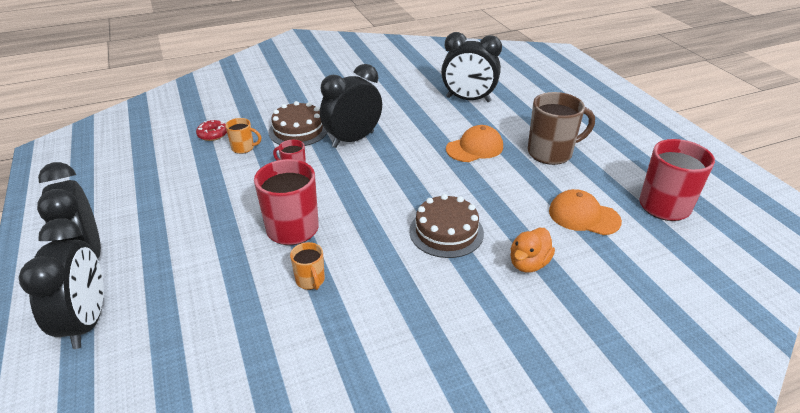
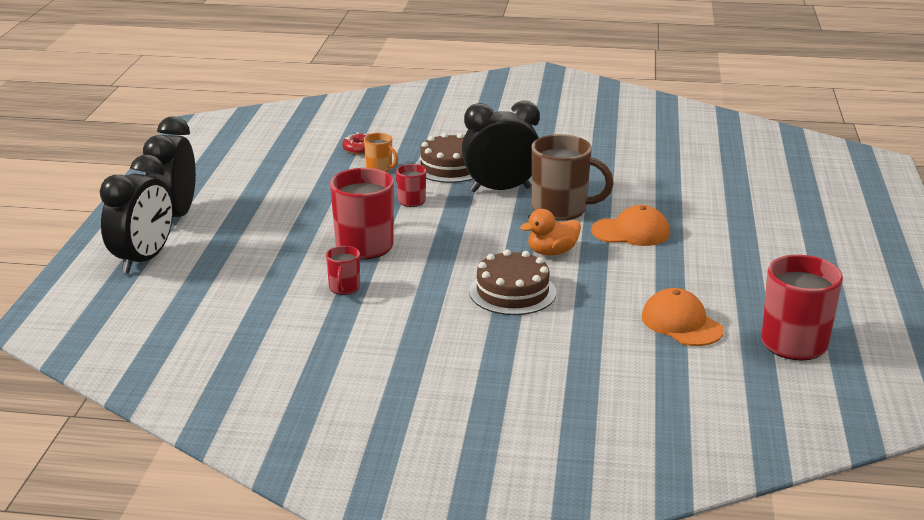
camera: 30 degrees right, 10 degrees down
(310, 280) = (344, 288): orange mug -> red mug
(468, 99) = (681, 184): black clock -> none
(528, 263) = (568, 340): orange duck -> orange duck (552, 252)
(551, 153) = (719, 260): brown mug -> brown mug (561, 210)

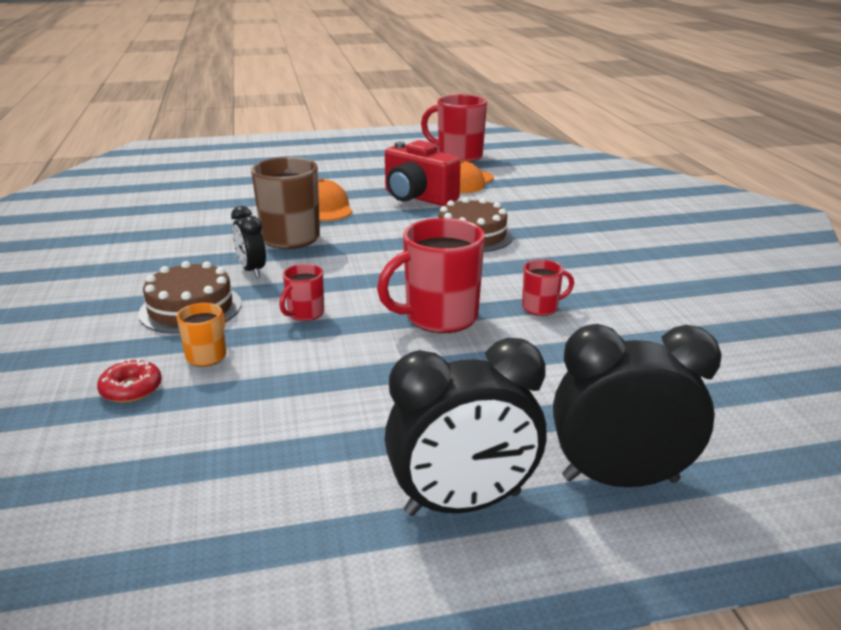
camera: 110 degrees left, 0 degrees up
(500, 189) = (252, 270): black clock -> black clock, size x0.56
(552, 252) = (385, 230): orange duck -> none
(638, 284) = (417, 197): none -> red camera

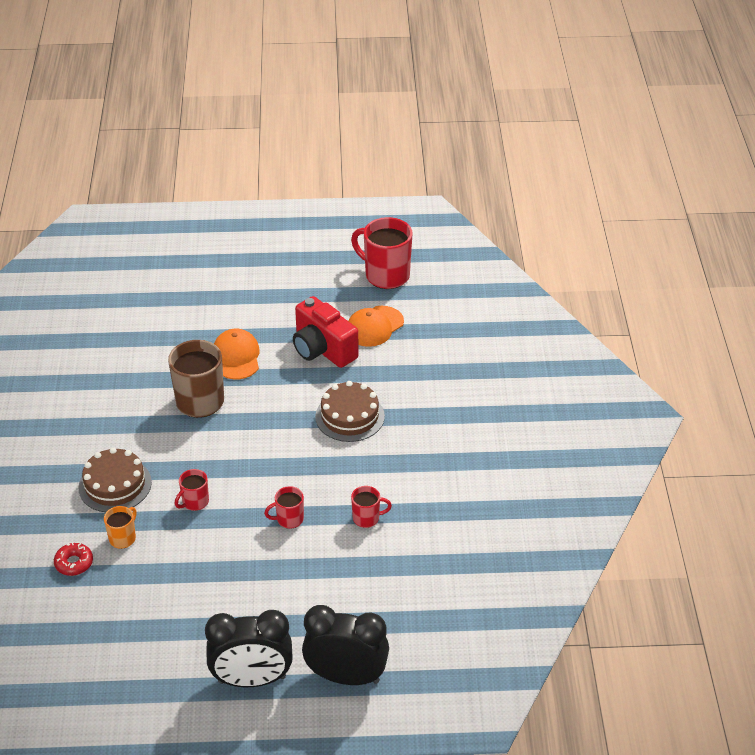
camera: 10 degrees right, 15 degrees up
(252, 270) = (163, 443): black clock -> none
(439, 317) = (289, 519): red mug -> red mug, size x0.51

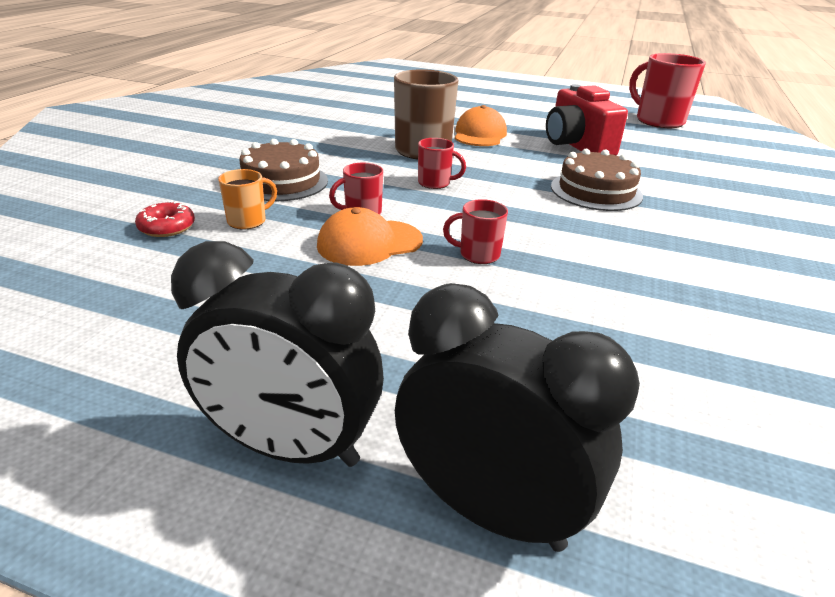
camera: 20 degrees right, 10 degrees down
(367, 518) = (598, 280): red mug -> red mug (435, 183)
(374, 326) = (640, 143): orange cap -> orange cap (369, 243)

